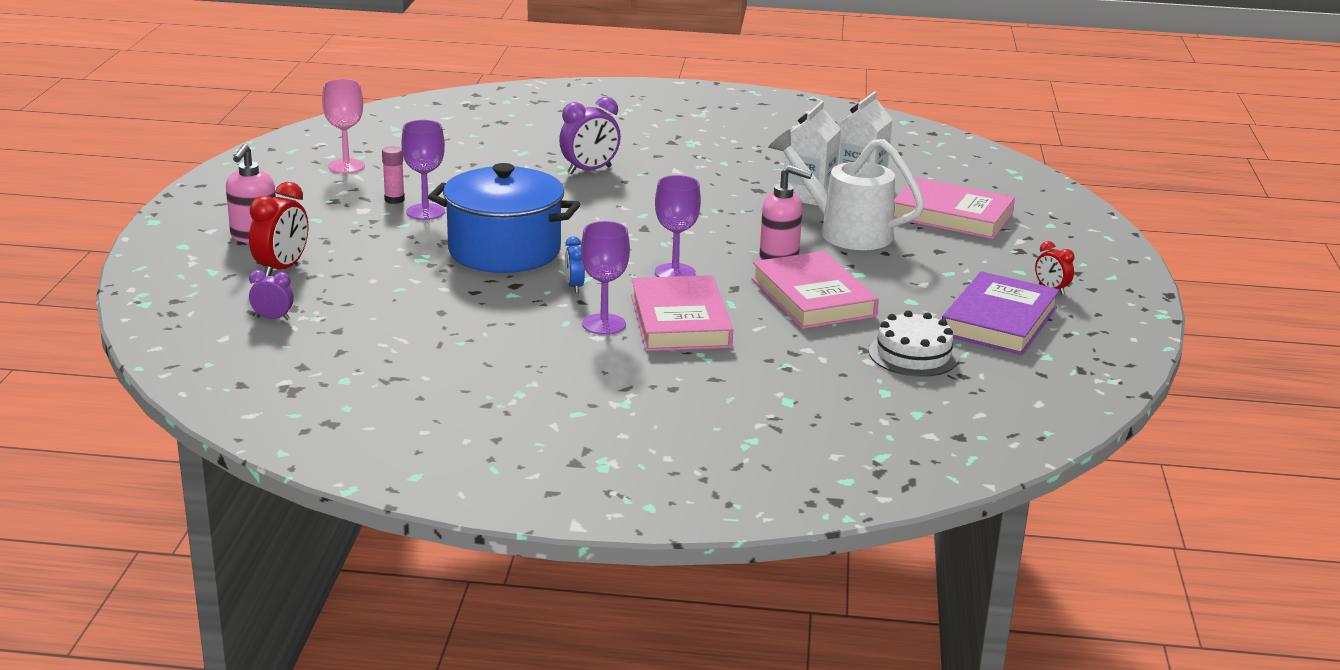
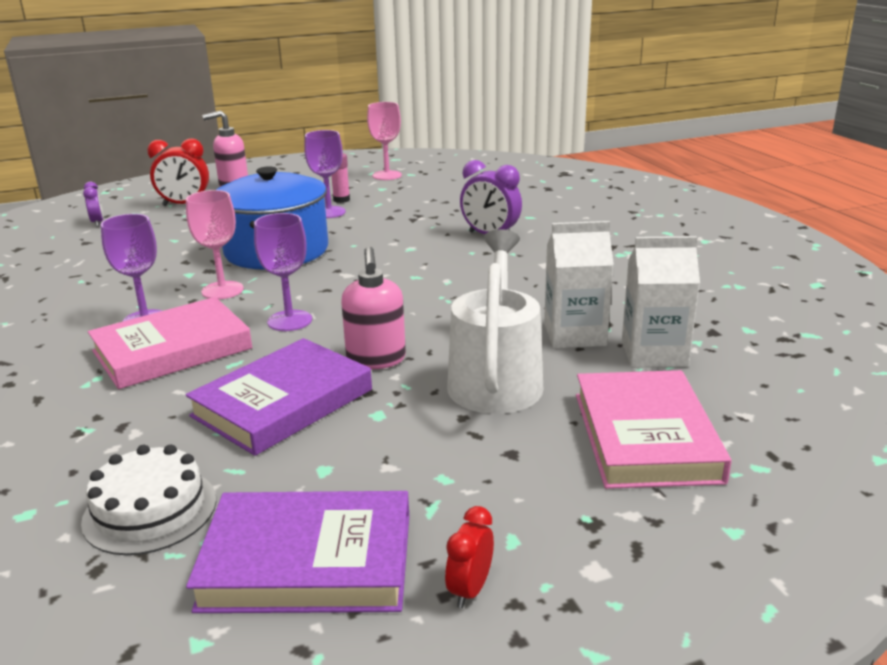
camera: 65 degrees right, 0 degrees up
(574, 286) = (222, 290): blue clock -> pink goblet
(813, 298) = (283, 403): pink book -> purple book

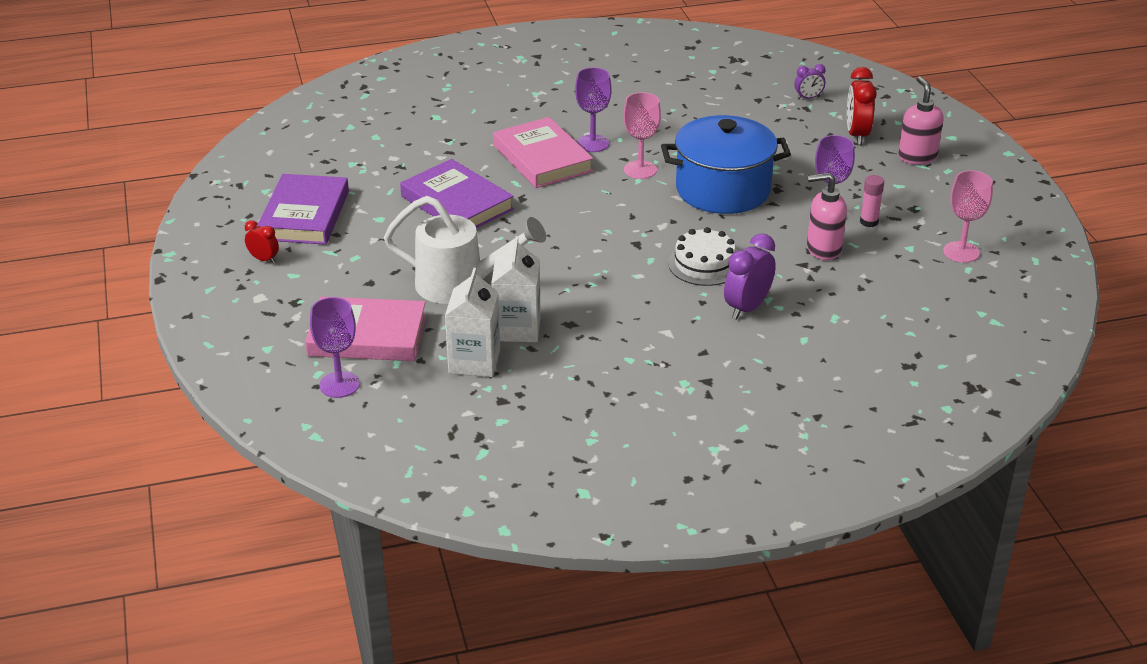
camera: 95 degrees right, 10 degrees up
(150, 510) = (364, 169): white cake -> white cake (704, 264)
(289, 321) = (576, 201): purple goblet -> purple goblet (339, 385)
(376, 360) = (503, 237): pink soap dispenser -> pink soap dispenser (823, 249)

